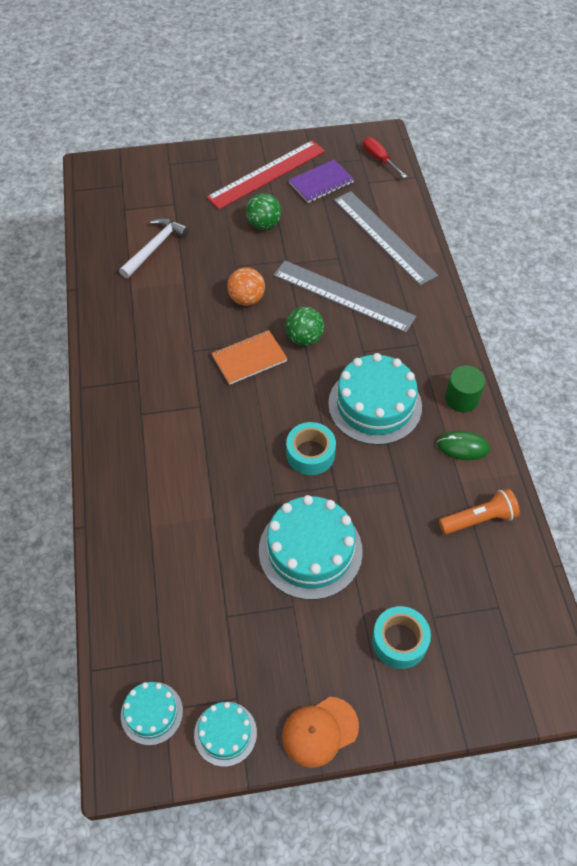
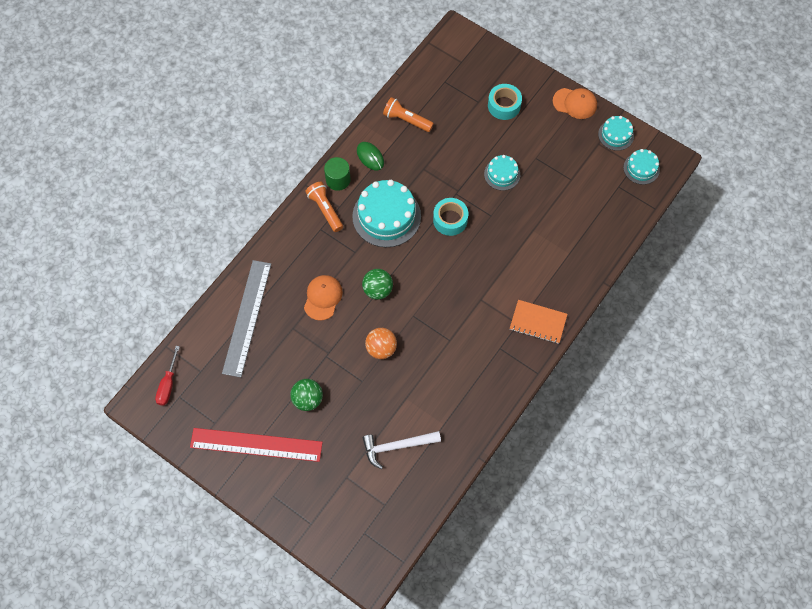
camera: 135 degrees left, 10 degrees up
(249, 358) = (423, 305): orange notebook -> orange notebook (538, 322)
(310, 550) = (502, 174): turquoise cake -> turquoise cake, size x0.54
(321, 183) = (230, 400): purple notebook -> none
(343, 296) = (323, 298): grey ruler -> orange cap
(436, 363) = (325, 210): none -> orange flashlight

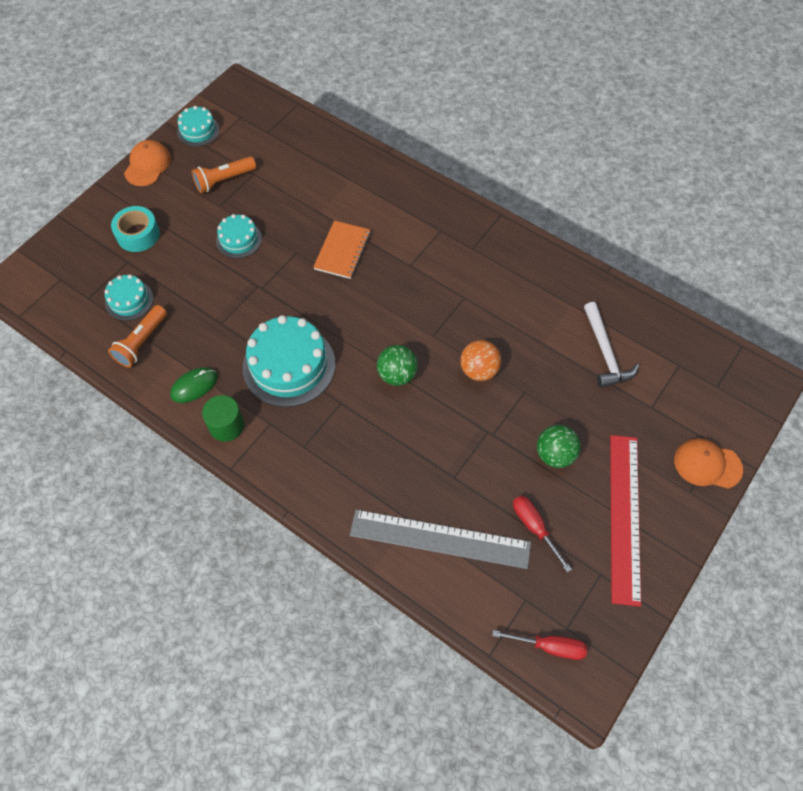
camera: 90 degrees left, 5 degrees down
(252, 380) = (534, 527): none -> red screwdriver
(323, 298) = (408, 440): orange cap -> orange cap (707, 464)
(325, 210) = (273, 441): orange flashlight -> orange flashlight (224, 180)
(450, 220) = (299, 294): turquoise tape -> none
(538, 322) = (438, 211): orange notebook -> orange notebook (342, 251)
(641, 168) = (245, 111): turquoise cake -> turquoise cake (129, 300)

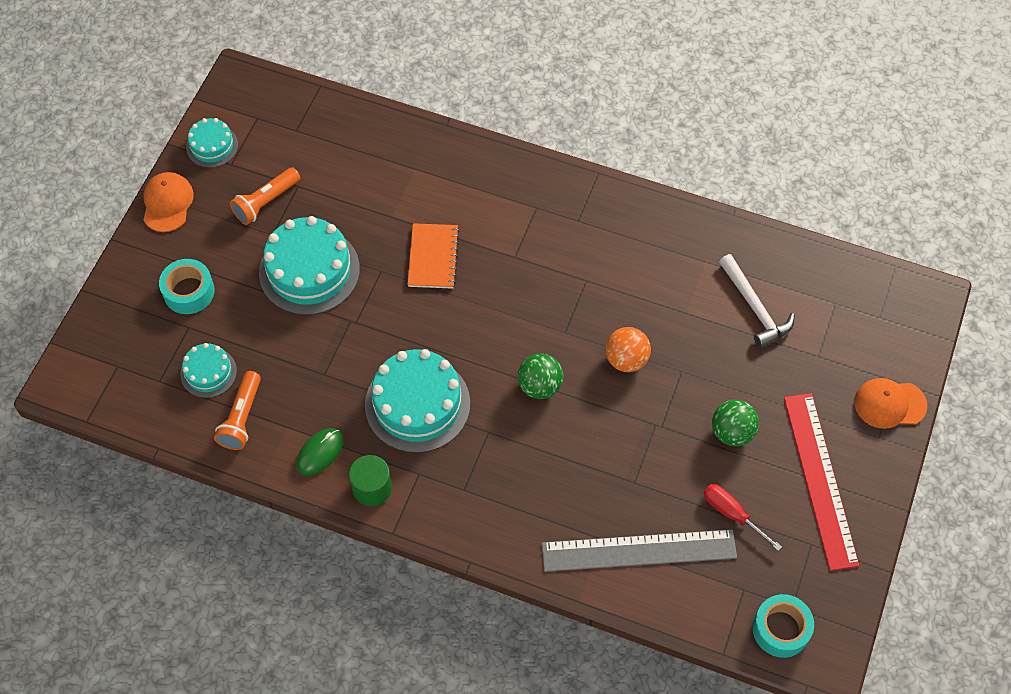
camera: 15 degrees left, 0 degrees up
(239, 239) = (309, 271): turquoise cake -> turquoise cake, size x1.86
(550, 646) = (781, 629): red screwdriver -> turquoise tape

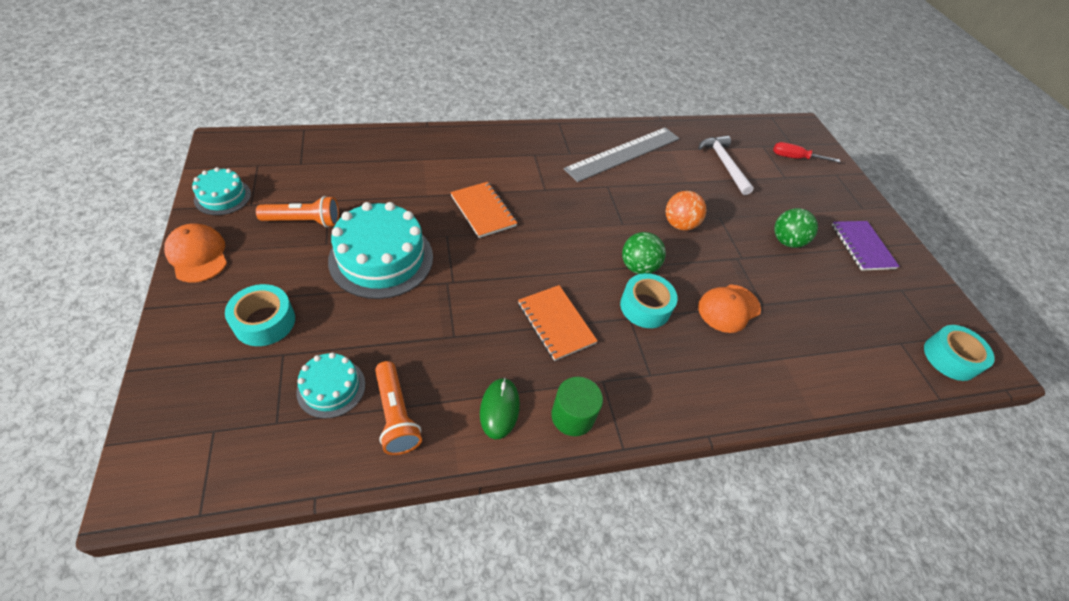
camera: 40 degrees left, 10 degrees down
(266, 202) = (304, 221): orange flashlight -> orange flashlight turned 105 degrees counterclockwise
(417, 404) = (556, 323): turquoise cake -> orange notebook
(512, 428) = (645, 307): none -> turquoise tape
(639, 550) = (814, 352): grey ruler -> grey ruler (623, 153)
(731, 513) = (840, 294): red screwdriver -> red screwdriver (794, 158)
(754, 308) = (724, 164): white hammer -> white hammer turned 135 degrees counterclockwise
(820, 479) = (862, 246): red ruler -> purple notebook
(889, 404) = (847, 187): orange cap -> orange cap (728, 308)

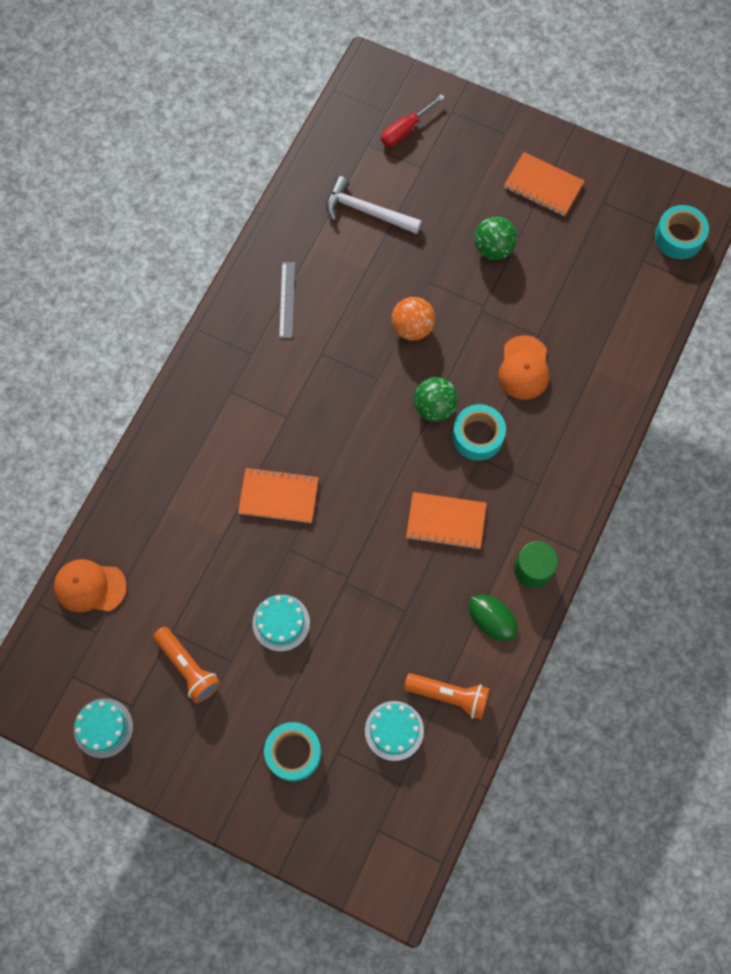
camera: 45 degrees left, 20 degrees up
(197, 255) = (175, 778): orange cap -> orange cap (90, 586)
(304, 221) = (188, 667): orange flashlight -> orange flashlight turned 105 degrees clockwise
(381, 258) = (281, 622): turquoise cake -> turquoise cake, size x0.54
(623, 153) = (287, 300): grey ruler -> grey ruler, size x0.49
(862, 246) = (543, 185): purple notebook -> orange notebook

